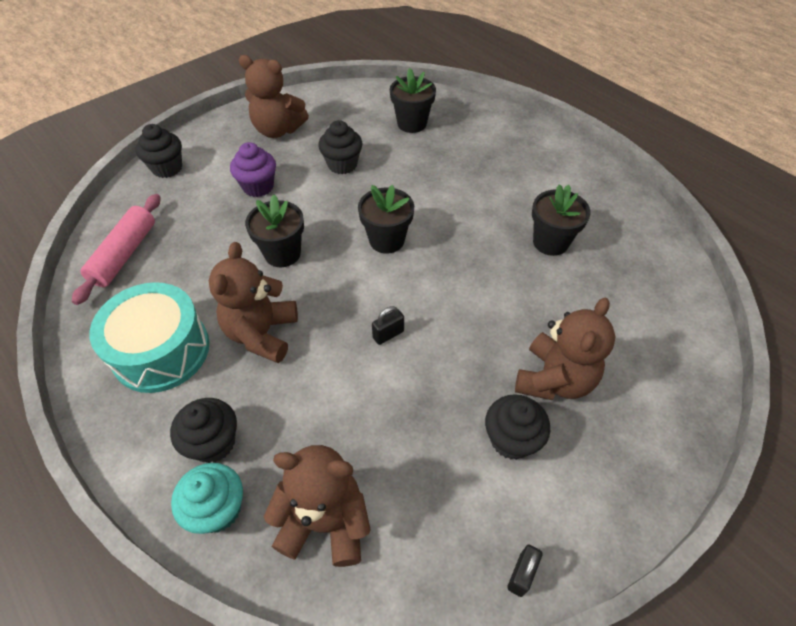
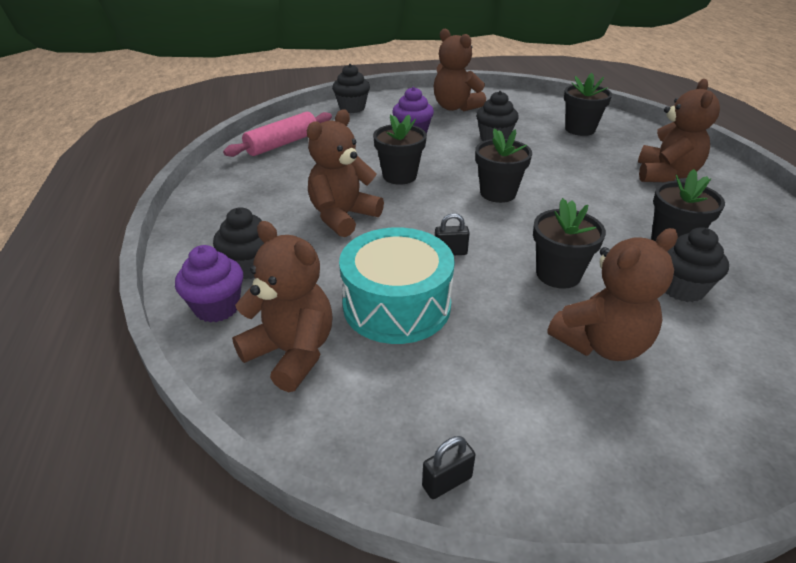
camera: 30 degrees right, 15 degrees down
(161, 350) = (260, 201): turquoise drum -> turquoise drum (396, 305)
(218, 509) = (217, 307): turquoise cupcake -> purple cupcake
(487, 319) = (558, 274): none -> black flower pot
(509, 160) = (665, 175): none -> brown teddy bear
(511, 439) = (517, 370): black cupcake -> black cupcake (681, 288)

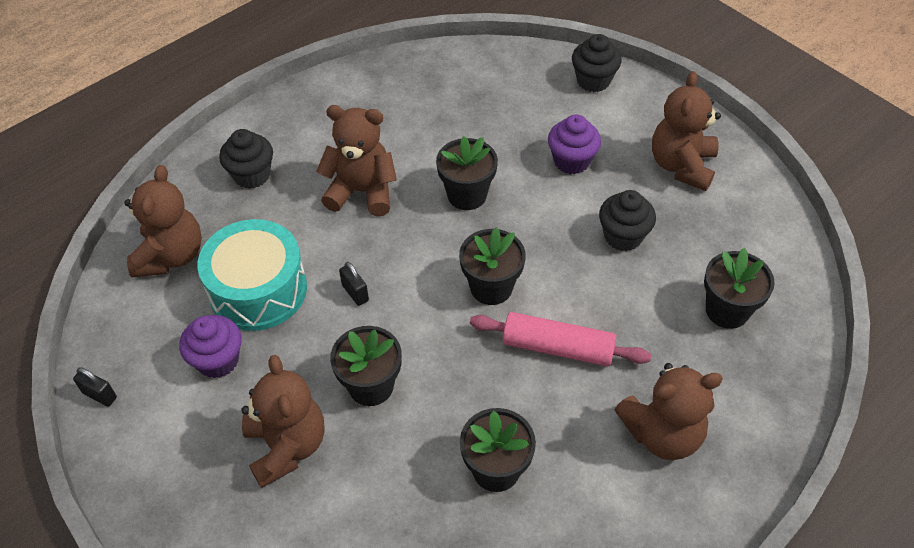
camera: 60 degrees right, 15 degrees up
(217, 307) = (194, 187): purple cupcake -> purple cupcake (218, 360)
(282, 144) = (462, 76): pink rolling pin -> pink rolling pin (558, 347)
(601, 344) = (287, 446): brown teddy bear -> brown teddy bear turned 135 degrees counterclockwise
(681, 288) = (409, 493): black cupcake -> none

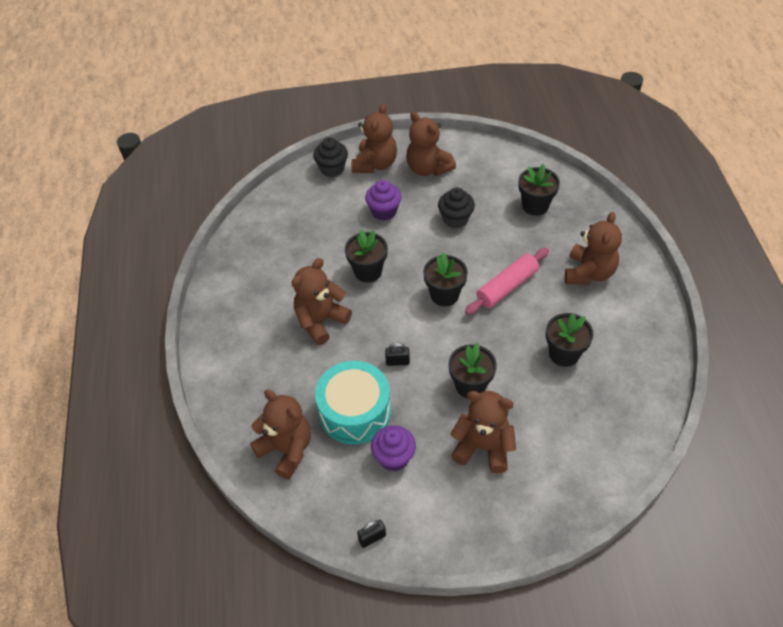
camera: 55 degrees left, 0 degrees up
(252, 175) = (254, 373): black cupcake -> none
(639, 113) = (375, 164): none -> brown teddy bear

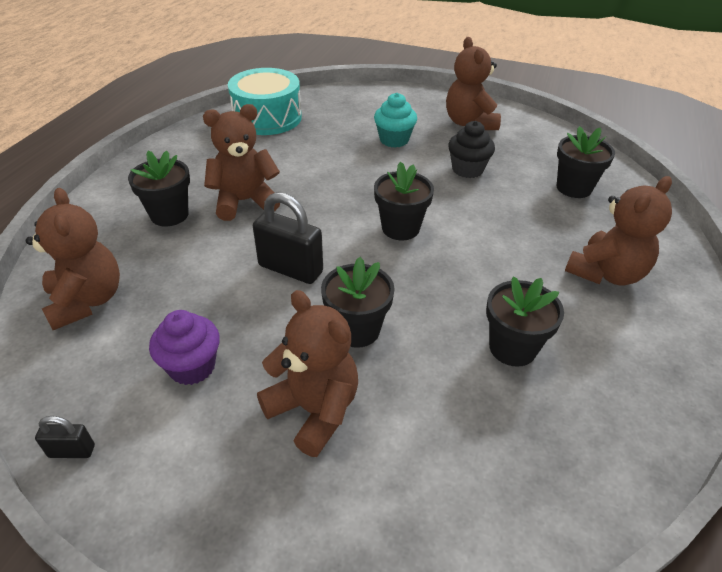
camera: 25 degrees right, 10 degrees down
(332, 169) = (370, 96): black cupcake -> none
(355, 411) = (196, 297): turquoise drum -> turquoise drum (267, 117)
(368, 271) = (333, 179): black flower pot -> black flower pot (169, 215)
(375, 164) = (416, 105): brown teddy bear -> none
(384, 211) = (394, 140): purple cupcake -> turquoise cupcake
(397, 362) = (290, 269): black padlock -> black padlock, size x2.00
(507, 287) = (483, 248): pink rolling pin -> none

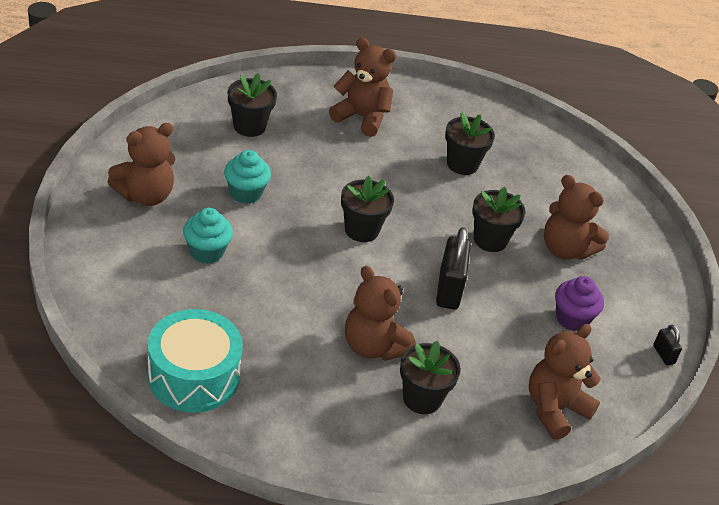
camera: 115 degrees left, 0 degrees up
(314, 410) = (565, 249): brown teddy bear -> brown teddy bear turned 75 degrees counterclockwise
(467, 169) = (246, 193): black cupcake -> turquoise cupcake

